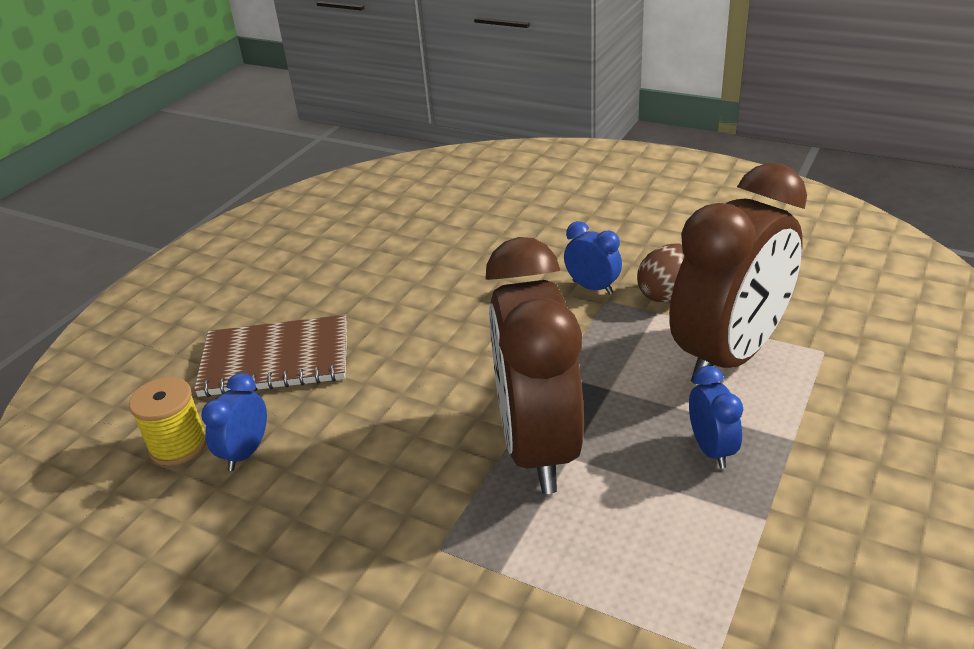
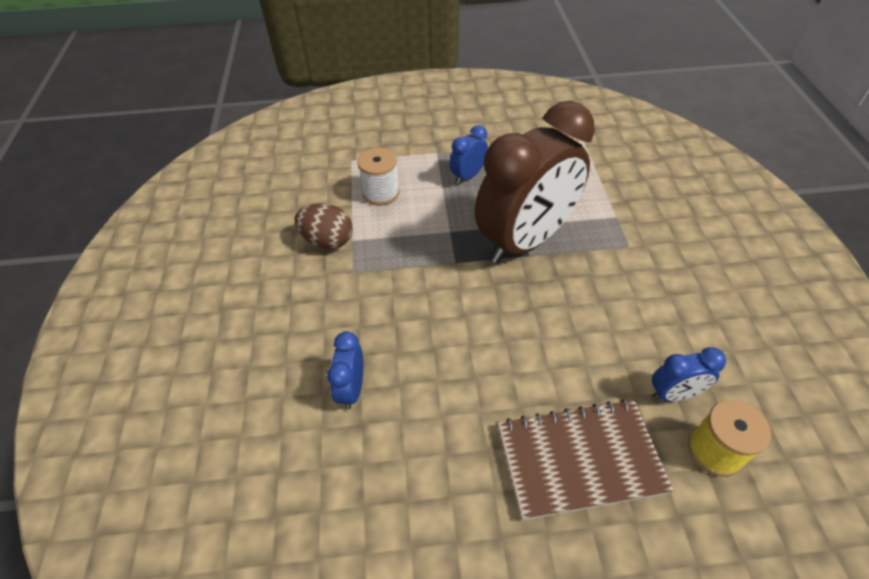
camera: 125 degrees left, 15 degrees up
(276, 359) = (579, 459): brown notebook -> brown notebook turned 60 degrees counterclockwise
(592, 287) = (340, 286): blue clock -> blue clock (352, 389)
(729, 356) = (381, 193): brown clock -> white spool

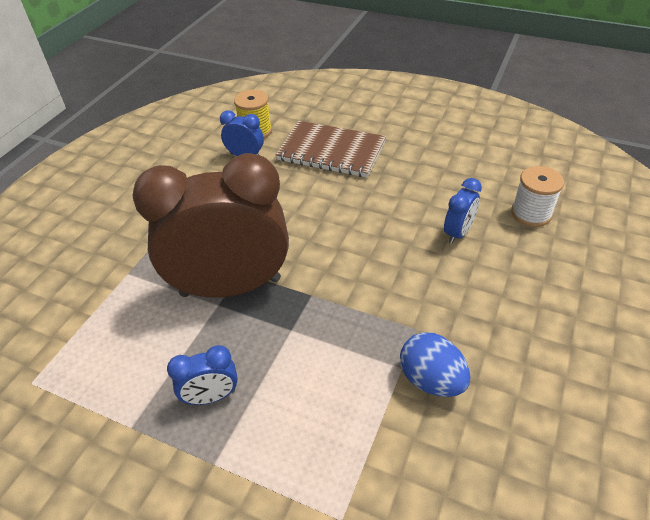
camera: 150 degrees left, 5 degrees down
(327, 241) = (431, 380): brown egg -> blue egg
(381, 193) = (333, 424): white spool -> white spool (531, 213)

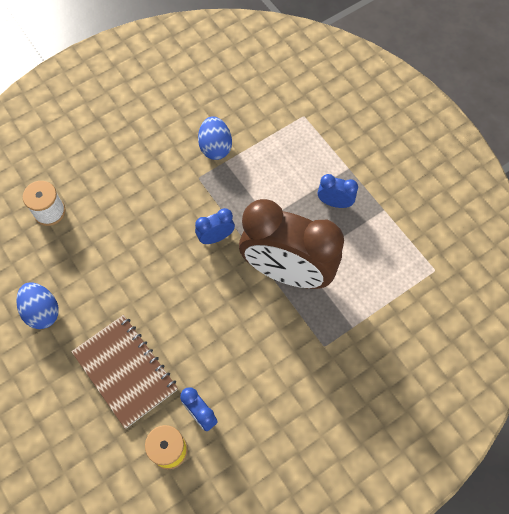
camera: 150 degrees left, 20 degrees up
(441, 151) = (42, 311): none -> blue egg
(458, 233) = (111, 226): blue clock -> blue clock (216, 237)

